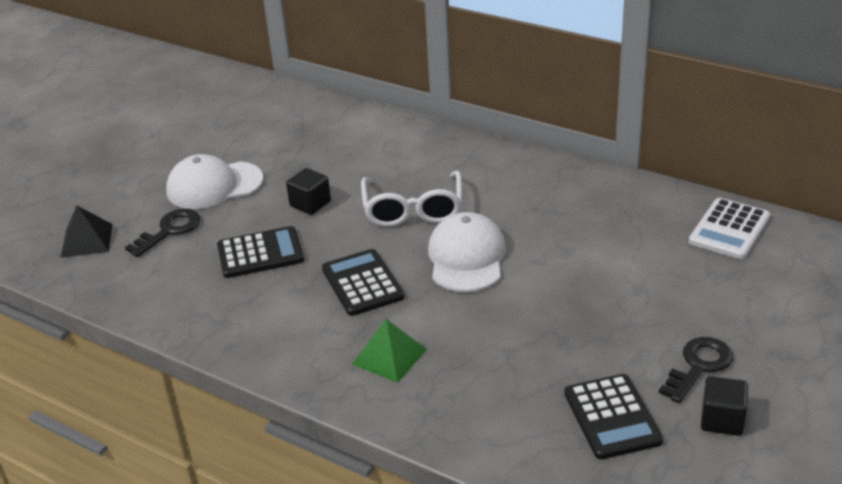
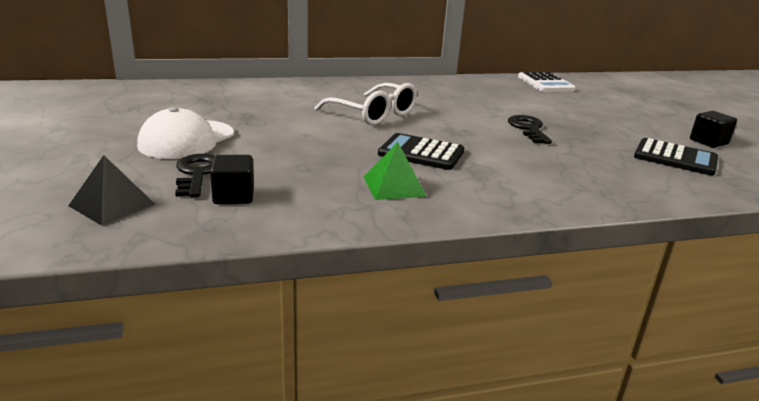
camera: 50 degrees left, 10 degrees down
(260, 253) = (311, 162): black calculator -> none
(310, 204) = (294, 129): black cube -> black cube (233, 196)
(389, 356) = (520, 178): green pyramid -> green pyramid (394, 186)
(466, 257) = (455, 124): white cap -> none
(698, 366) = (653, 128): black key -> black key (528, 129)

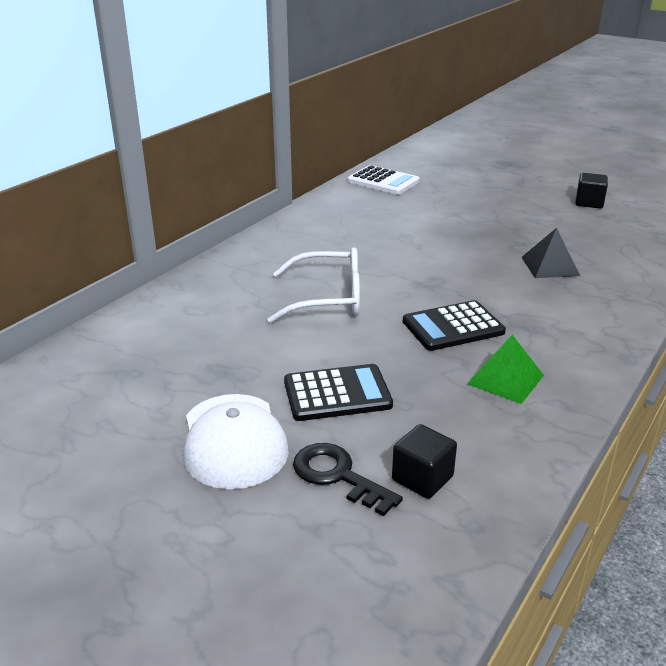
camera: 40 degrees left, 5 degrees up
(112, 205) = (350, 570): black pyramid -> black pyramid (550, 266)
(528, 129) = (470, 250): black key -> none
(675, 158) = (600, 232): black calculator -> black calculator (337, 394)

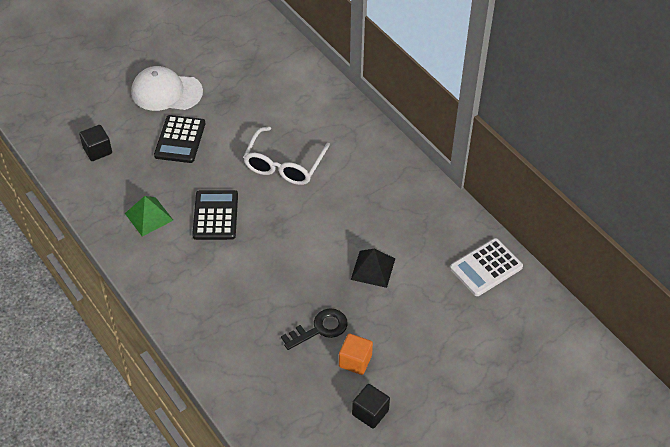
camera: 110 degrees right, 20 degrees up
(338, 476) = (118, 122): black key -> black key (320, 329)
(548, 216) = (355, 361): none -> orange cube
(550, 266) = (265, 311): black pyramid -> black pyramid (373, 269)

